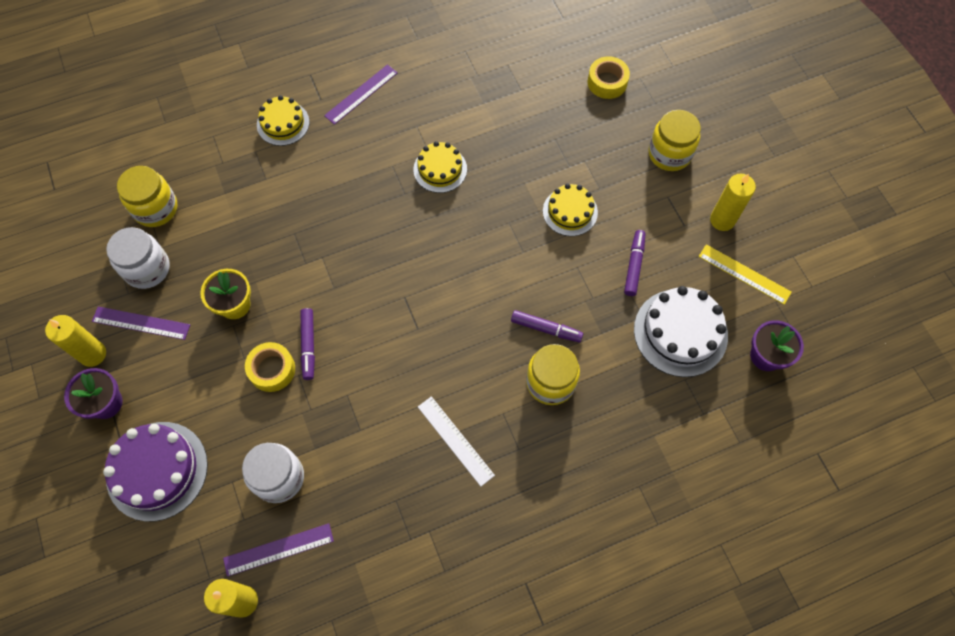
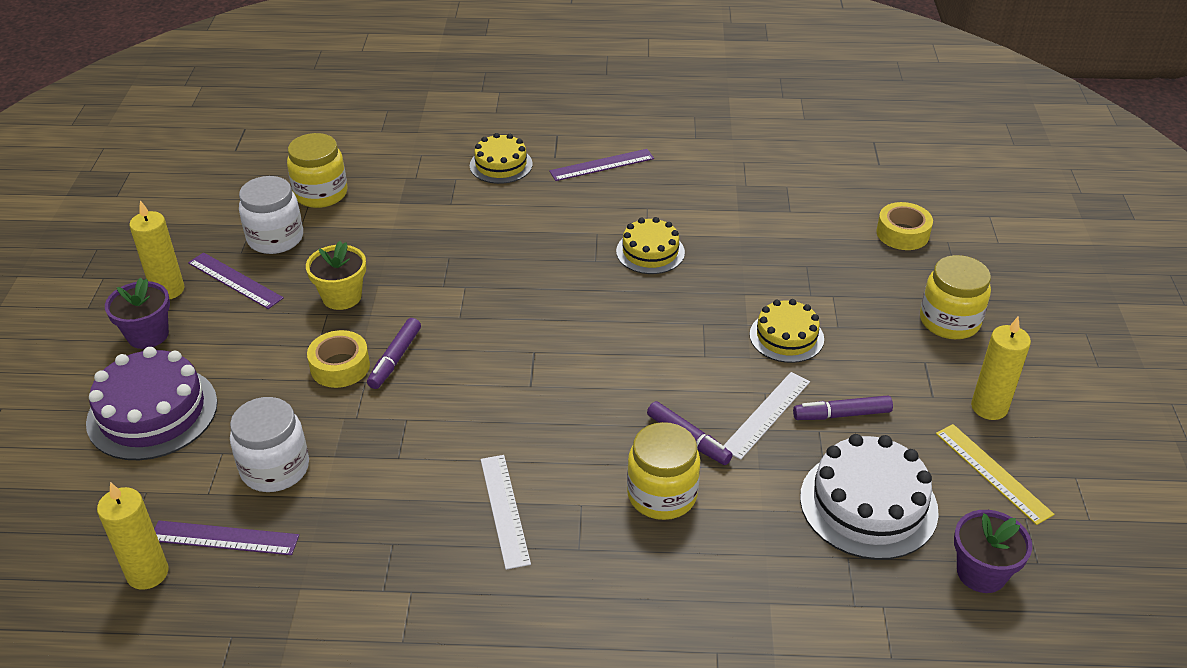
camera: 25 degrees right, 25 degrees down
(587, 286) = (766, 415): none -> white ruler
(634, 265) = (841, 414): purple marker -> purple marker turned 135 degrees counterclockwise

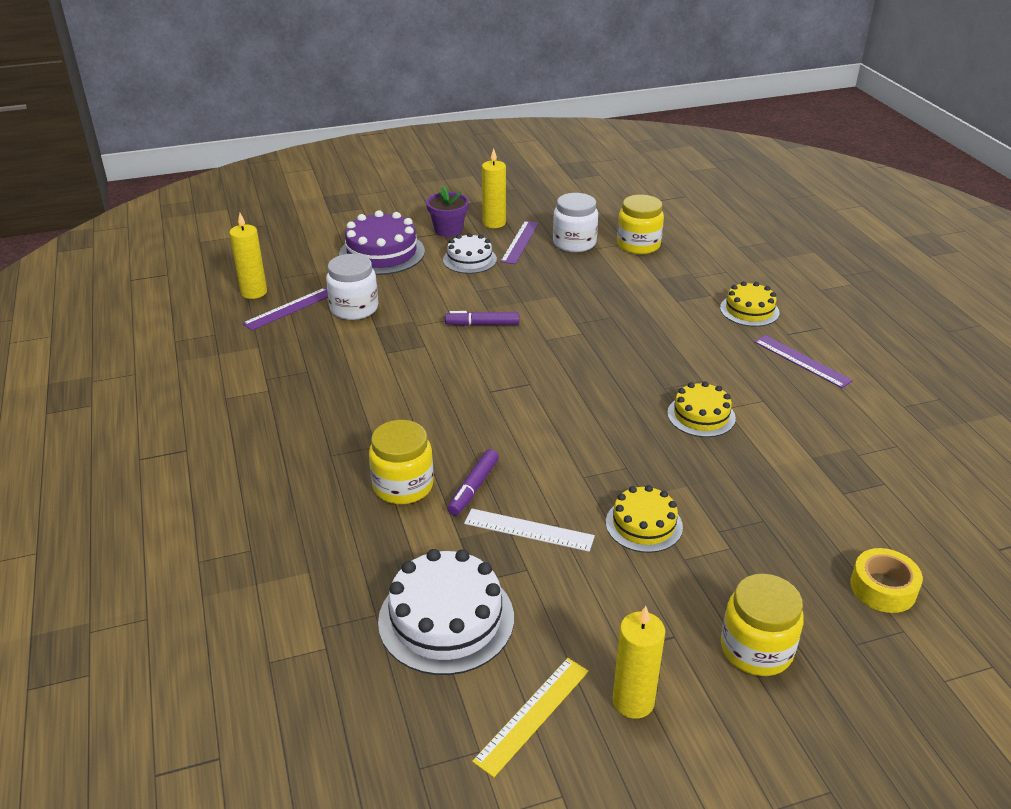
camera: 70 degrees right, 5 degrees down
(224, 538) = (289, 308): purple ruler -> purple ruler turned 60 degrees clockwise
(240, 334) = (469, 260): none -> white cake
(340, 366) = (461, 305): yellow tape -> none
(342, 297) = (532, 285): yellow flower pot -> none
(505, 510) = (355, 411): white ruler -> none
(841, 414) = (557, 581): purple marker -> none
(981, 573) = (389, 719): purple flower pot -> none

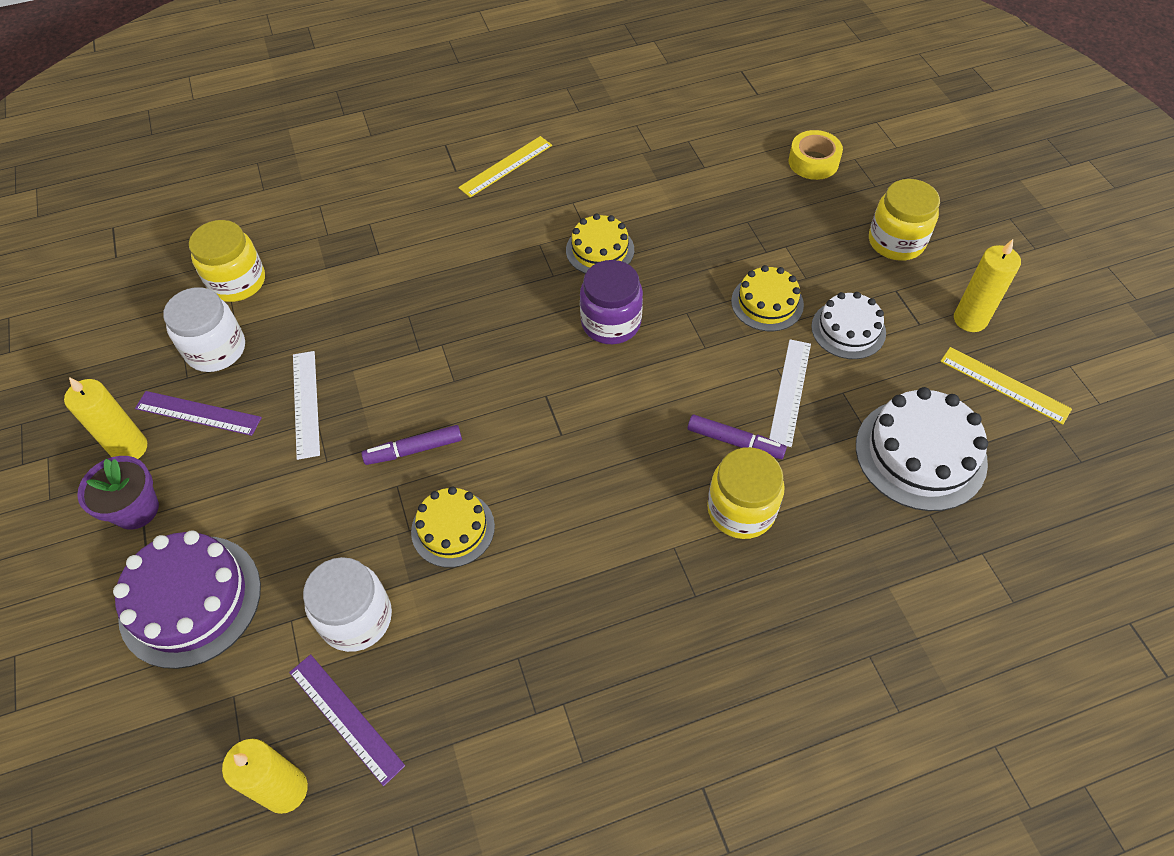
camera: 90 degrees left, 20 degrees up
(469, 260) = (237, 474): white cake -> white cake (848, 329)
(482, 324) = (414, 450): purple marker -> purple marker turned 75 degrees clockwise
(526, 279) = (305, 403): none -> white ruler
(610, 420) = (611, 323): none -> purple jar
(749, 310) = (407, 194): yellow cake -> yellow cake (453, 529)
(801, 361) = (506, 166): purple ruler -> yellow ruler

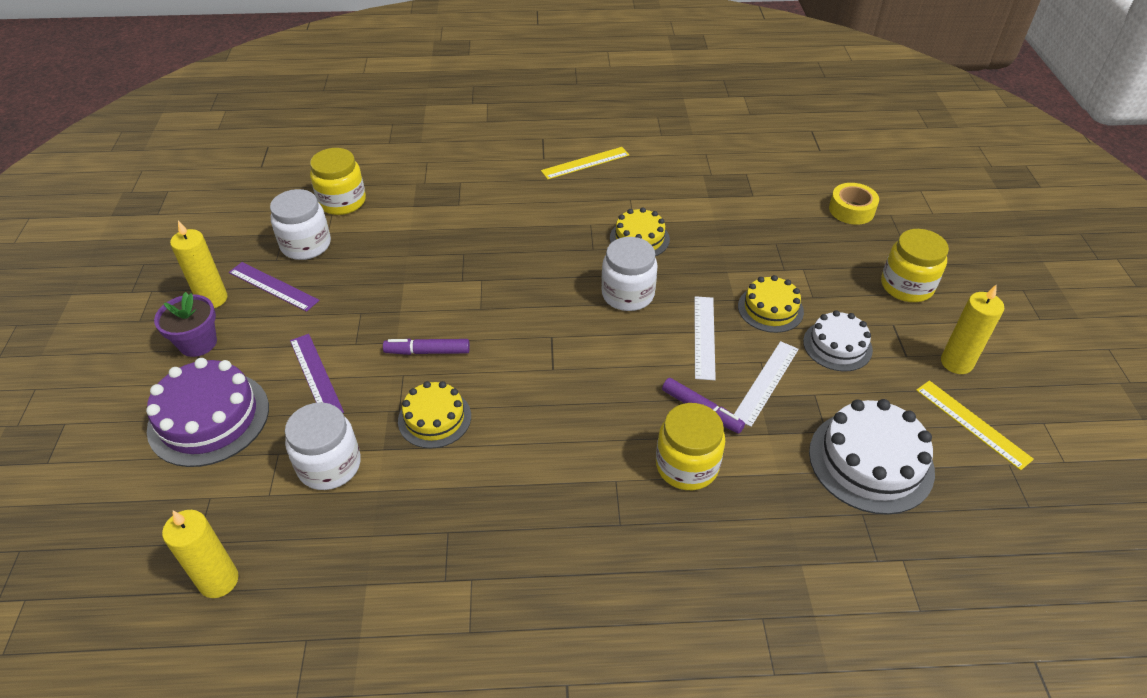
camera: 15 degrees right, 10 degrees down
(305, 403) = (357, 298): white ruler -> white ruler (704, 337)
(345, 718) = (289, 539): purple ruler -> purple ruler (315, 375)
(611, 323) = (628, 294): purple jar -> white jar

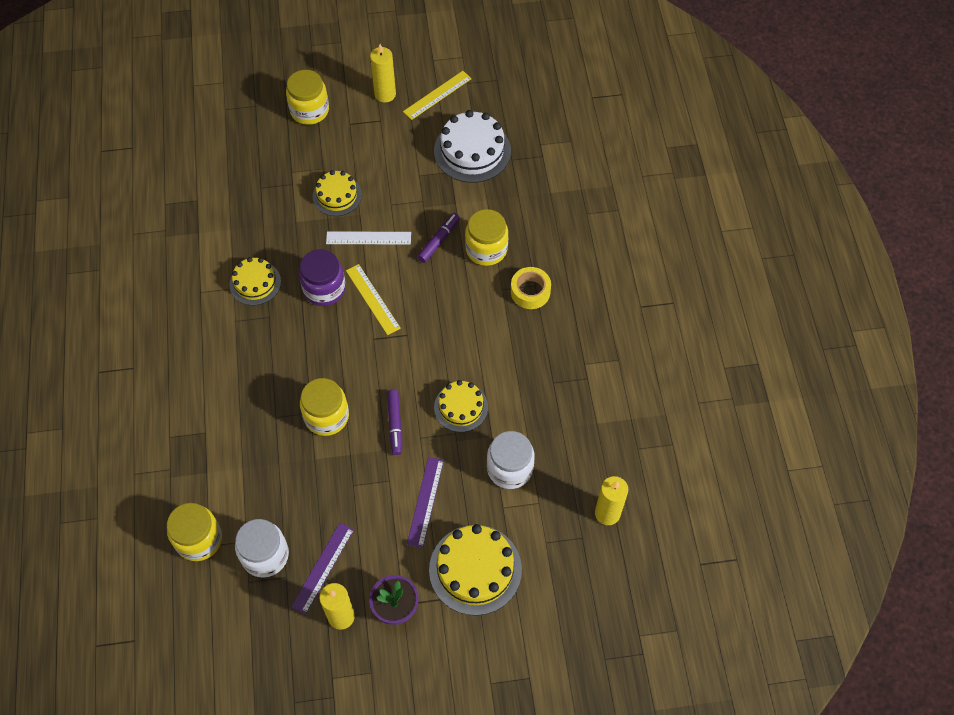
camera: 95 degrees left, 15 degrees up
(209, 418) = (475, 569): purple cake -> yellow cake
(315, 375) = (425, 502): purple ruler -> purple ruler turned 45 degrees counterclockwise
(454, 293) = (326, 416): none -> yellow jar
(585, 163) = (143, 331): yellow ruler -> yellow ruler (373, 299)
(628, 294) = (324, 289): white jar -> purple jar
(766, 382) = (411, 202): white ruler -> none
(837, 345) = (373, 158): white cake -> none
(851, 210) = (218, 134): yellow tape -> yellow tape (530, 291)

